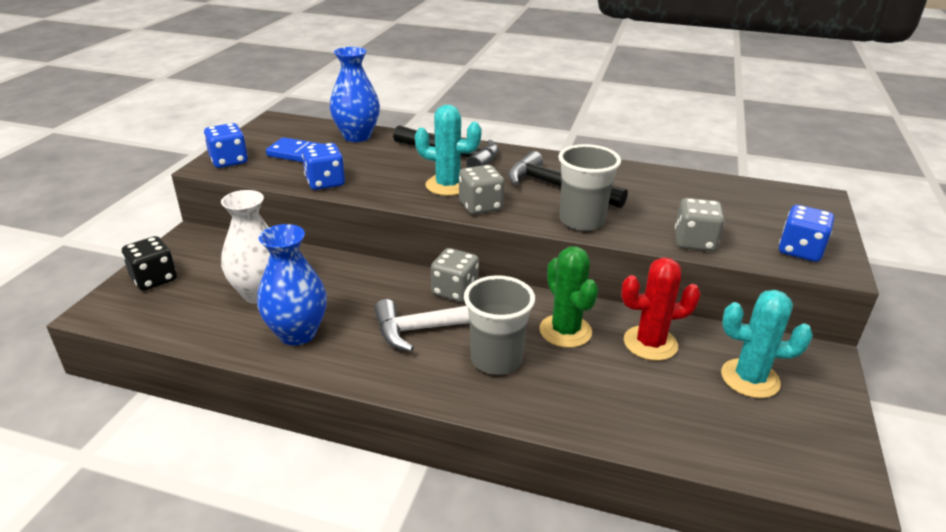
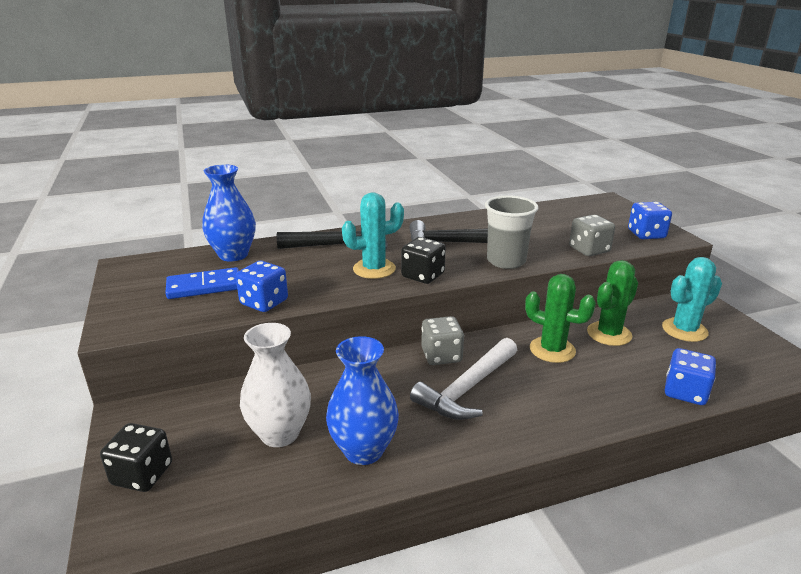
camera: 35 degrees left, 5 degrees down
(229, 161) = (131, 317): blue dice -> blue dice (685, 392)
(480, 206) = (423, 275): grey dice -> black dice
(496, 360) = (538, 392): grey cup -> none
(650, 343) = (609, 334): red cactus -> green cactus

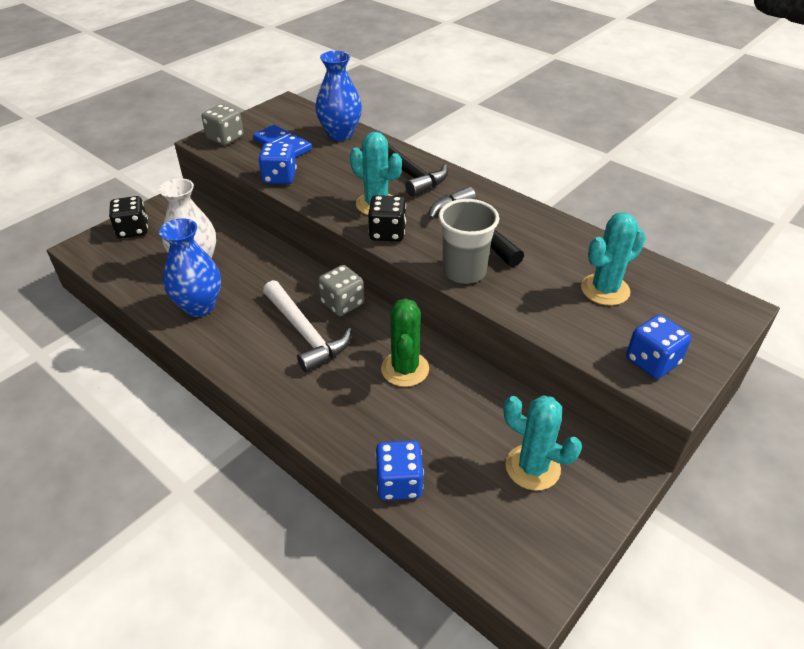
camera: 60 degrees right, 15 degrees up
(467, 388) = (305, 333): white hammer -> white hammer turned 135 degrees counterclockwise
(565, 225) = (605, 290): none -> turquoise cactus
(589, 250) = (552, 322): grey dice -> grey dice (225, 138)
(609, 334) = (469, 404): green cactus -> none

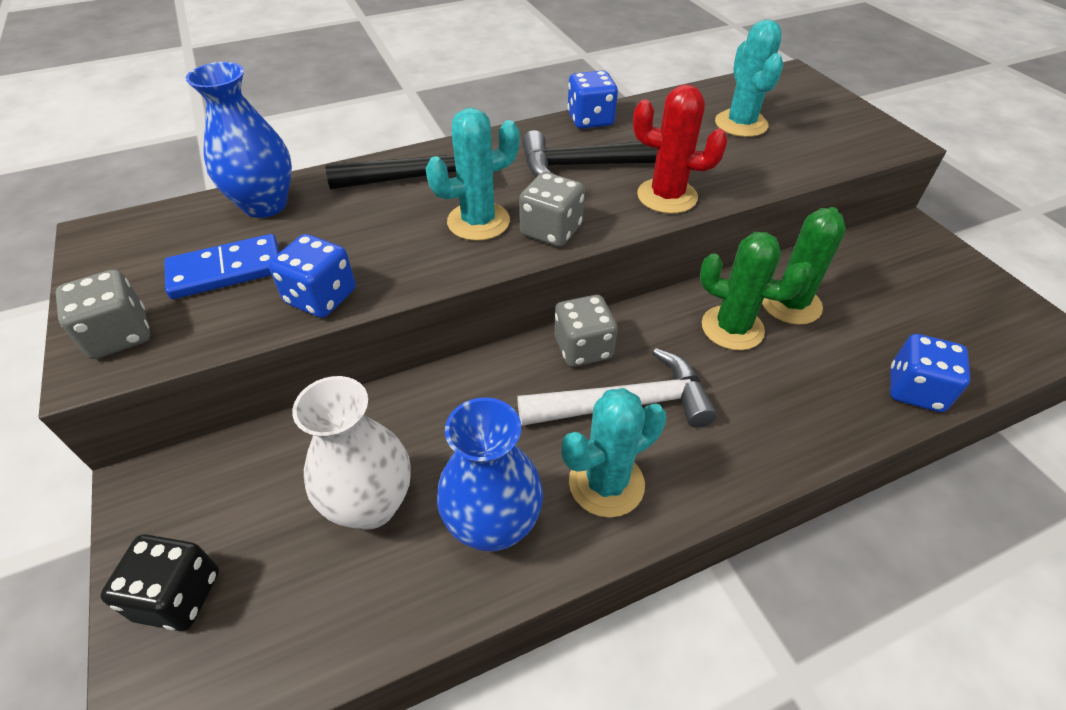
camera: 65 degrees left, 5 degrees up
(387, 233) = (551, 230): black dice -> grey dice
(453, 397) = (790, 304): none -> green cactus
(464, 271) = (667, 196): grey cup -> red cactus
(532, 467) = (902, 283): turquoise cactus -> turquoise cactus (606, 483)
(652, 361) = (855, 136): blue dice -> blue dice (590, 120)

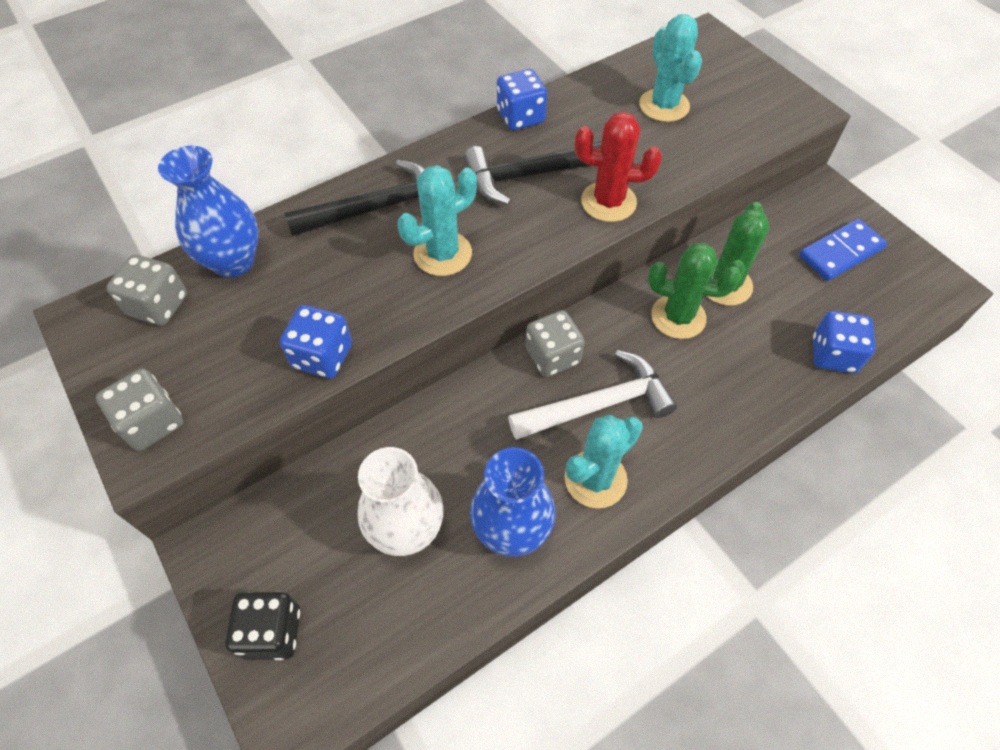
camera: 10 degrees left, 10 degrees up
(226, 270) = (224, 340): blue domino -> blue domino (840, 252)
(551, 230) = (511, 255): grey dice -> grey dice (158, 305)

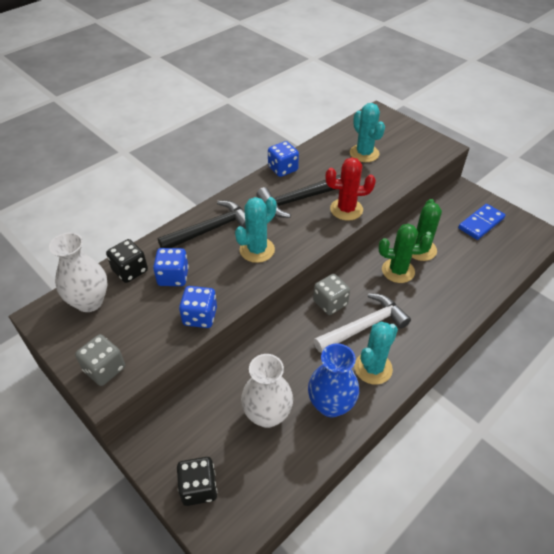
camera: 10 degrees left, 10 degrees down
(158, 305) = (89, 302): grey dice -> white vase
(233, 261) = (130, 270): blue vase -> black dice
(833, 355) = (491, 279): blue dice -> blue dice (173, 277)

